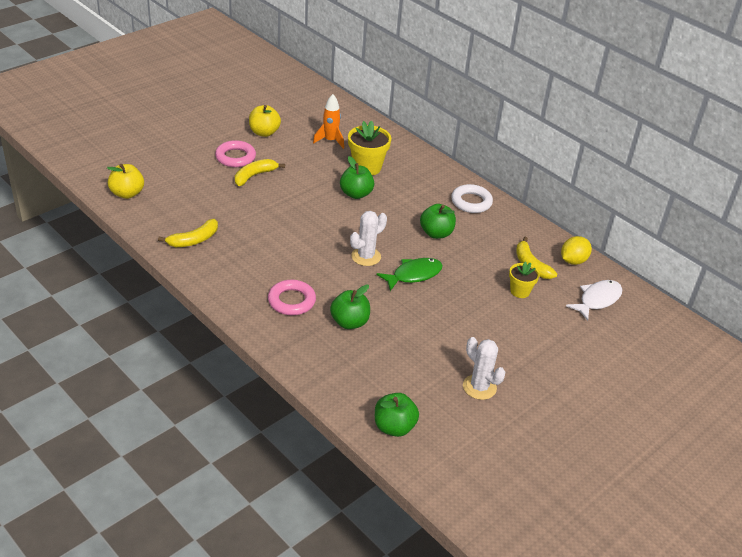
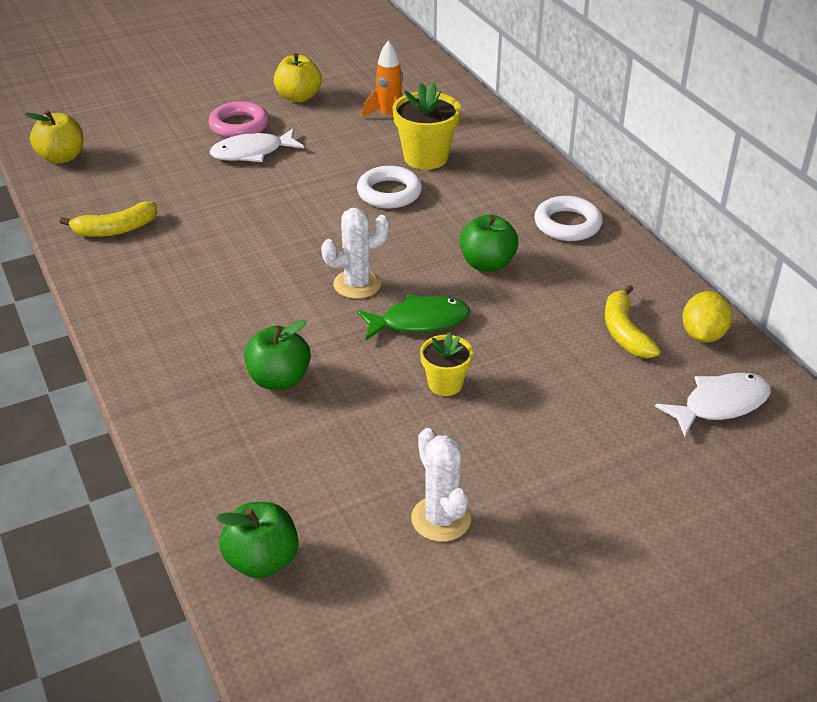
camera: 20 degrees right, 0 degrees up
(254, 176) = (252, 153): yellow banana -> white fish
(291, 301) = (207, 334): pink ring -> none
(356, 194) = (389, 193): green apple -> white ring
(520, 291) = (586, 371): yellow flower pot -> yellow flower pot (445, 384)
(573, 261) = (703, 335): yellow lemon -> yellow lemon turned 45 degrees counterclockwise

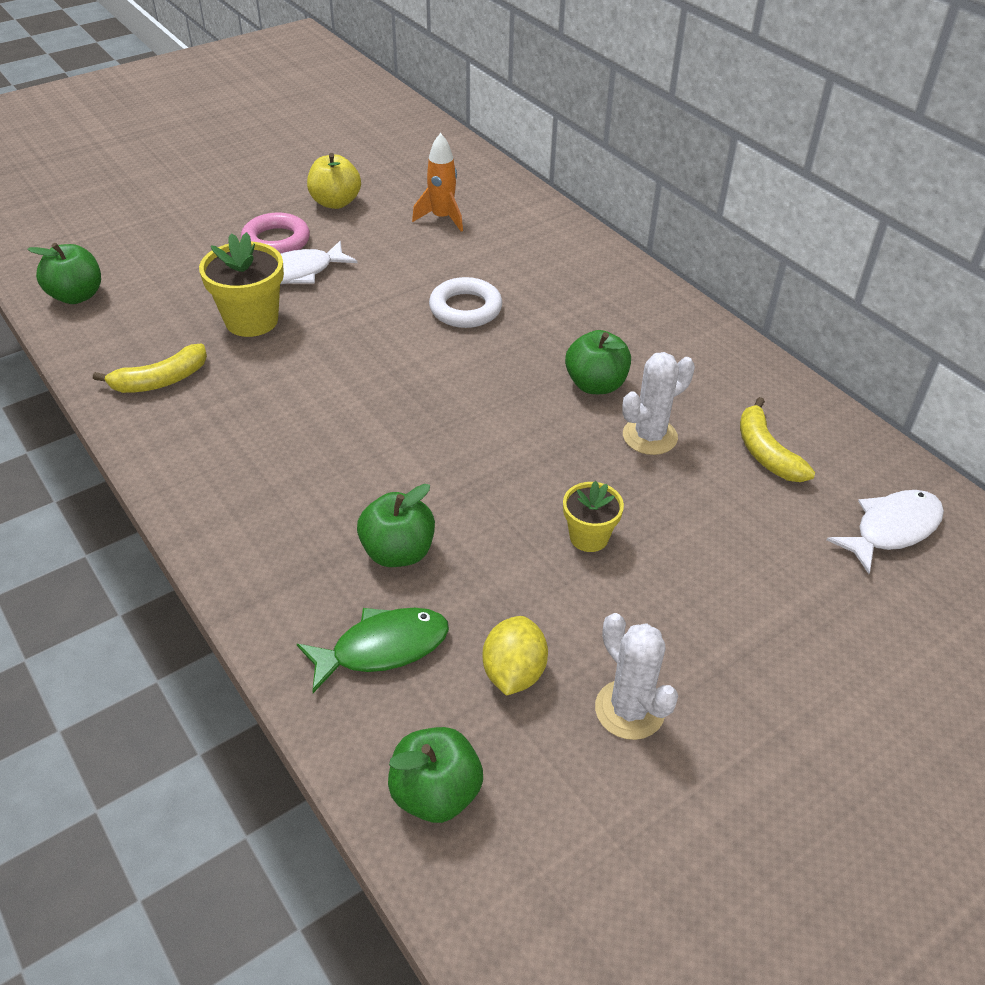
camera: 10 degrees left, 5 degrees up
(62, 157) = (77, 296): yellow apple -> green apple
(357, 284) = (458, 423): white cactus -> white cactus (649, 436)
(419, 321) = (539, 462): green fish -> green fish (383, 648)
(426, 157) = (495, 263): yellow flower pot -> yellow flower pot (251, 320)
(567, 224) = (669, 330): white ring -> none
(703, 335) = (849, 447): yellow lemon -> yellow lemon (514, 673)

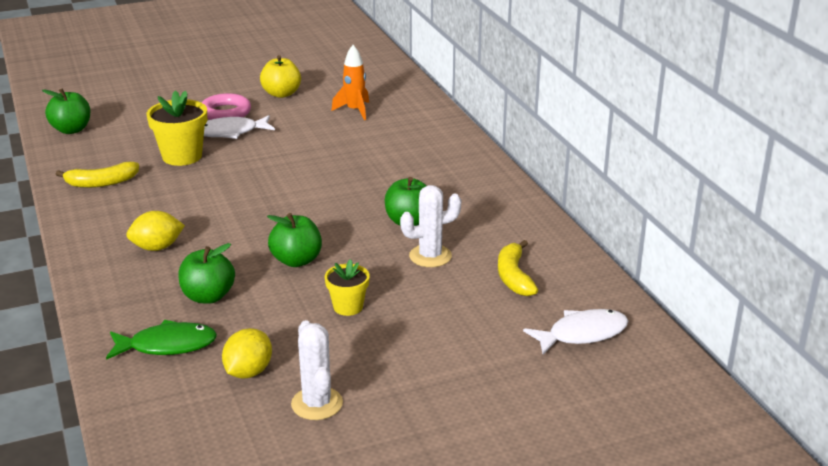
camera: 15 degrees right, 15 degrees down
(289, 479) = (157, 247): none -> yellow lemon
(436, 793) = (158, 425): green apple -> green apple (296, 260)
(465, 309) = (339, 166): white ring -> none

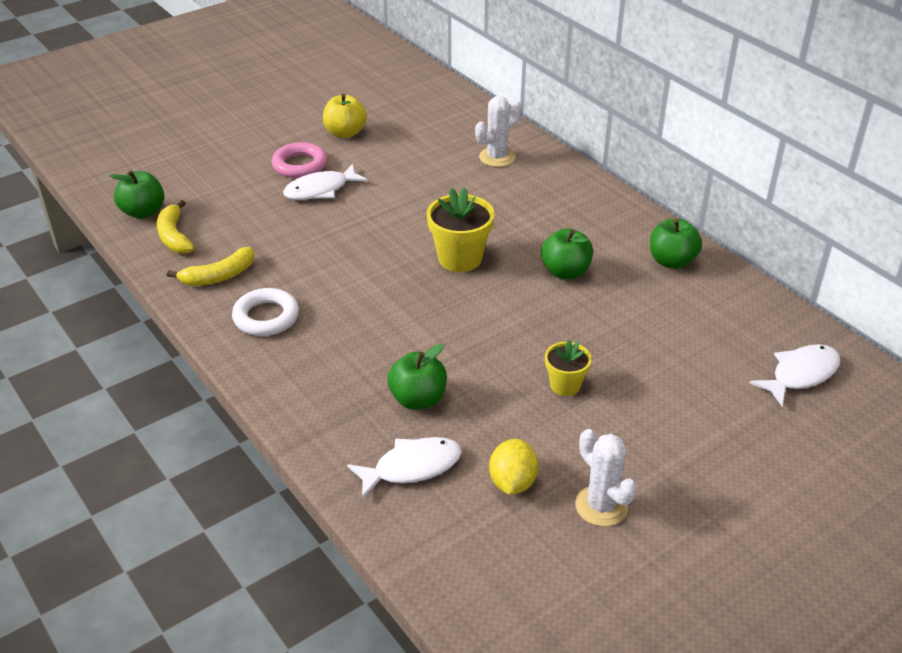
camera: 15 degrees left, 10 degrees up
(120, 217) = (266, 317): none -> white ring
(157, 247) = (328, 348): yellow lemon -> none
(167, 345) = (412, 467): green fish -> white fish
(182, 156) = (286, 228): yellow flower pot -> yellow flower pot (460, 258)
(296, 260) = (482, 338): green apple -> green apple (672, 261)
(355, 111) = (434, 144): orange rocket -> none
(430, 256) = (610, 310): white cactus -> white cactus (497, 157)
(514, 277) = (702, 320): yellow banana -> yellow banana (174, 236)

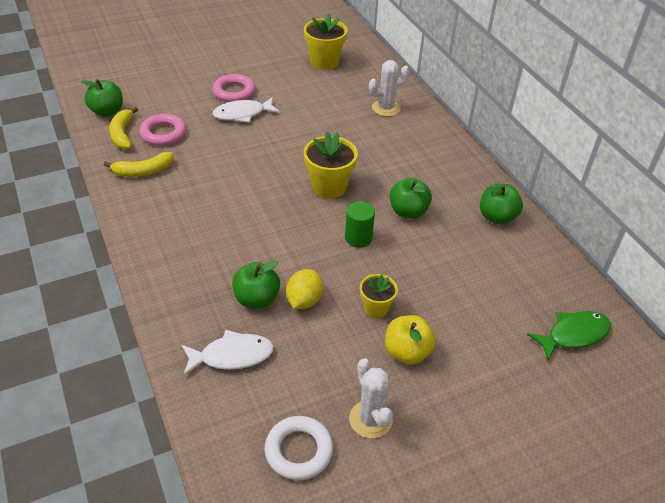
camera: 10 degrees right, 5 degrees up
(227, 227) = (163, 133): none -> pink ring
(266, 317) = (166, 210): white ring -> white ring (299, 451)
(345, 133) = (277, 71): yellow apple -> yellow apple (407, 352)
(401, 113) = (324, 62): none -> yellow flower pot
(512, 482) = (306, 384): yellow lemon -> yellow lemon (304, 300)
(516, 311) = (358, 238): none -> green cylinder
(800, 374) = (573, 334): white fish -> green fish

